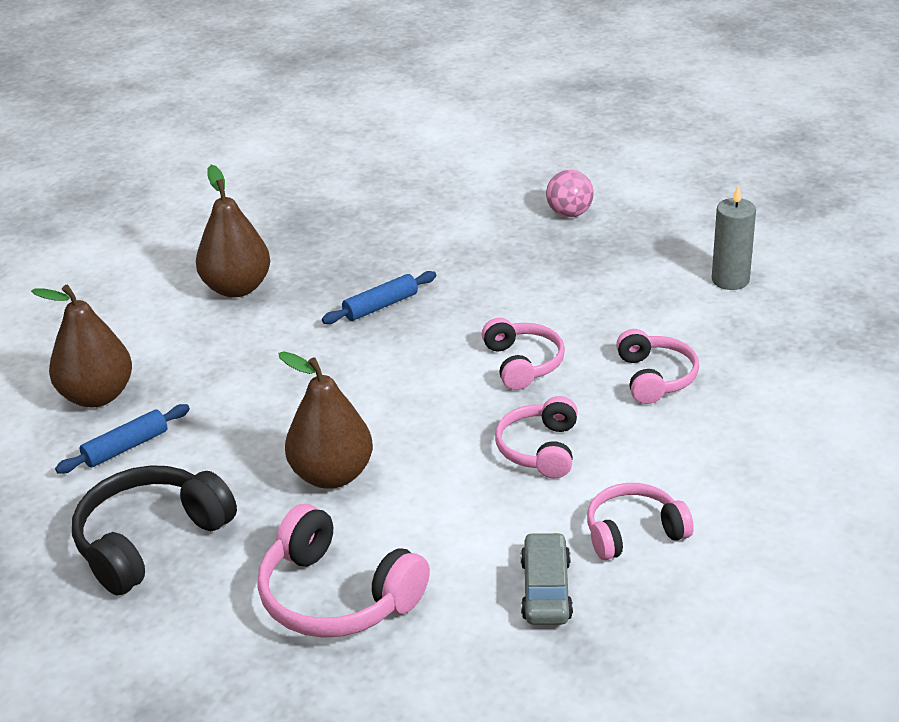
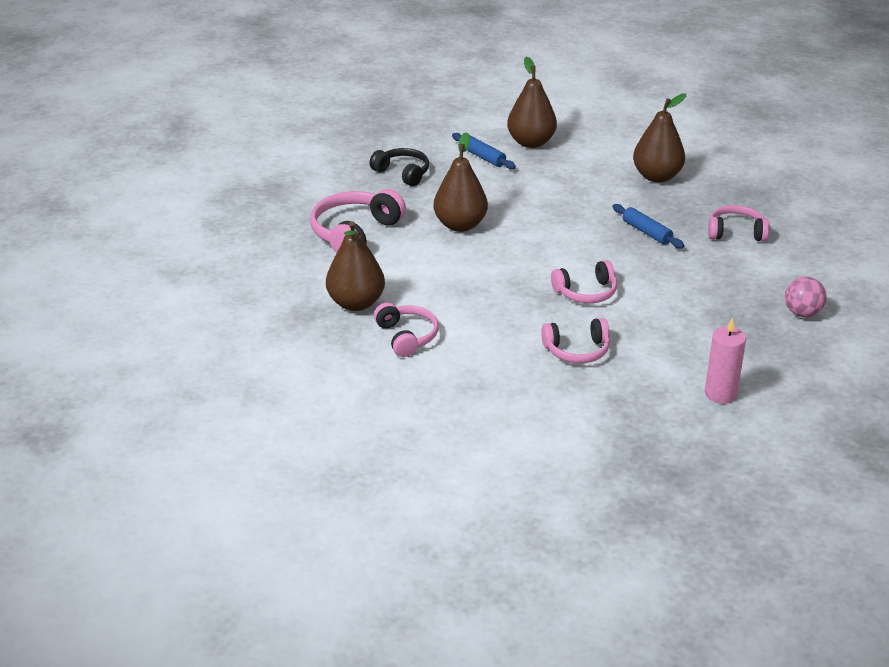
camera: 85 degrees right, 0 degrees up
(150, 540) = (402, 173): black headphones -> black headphones, size x0.65
(539, 449) = (490, 300): pink headphones -> pink headphones (736, 232)
(546, 590) = (356, 303): grey car -> brown pear
(730, 280) = (720, 393): grey candle -> pink candle

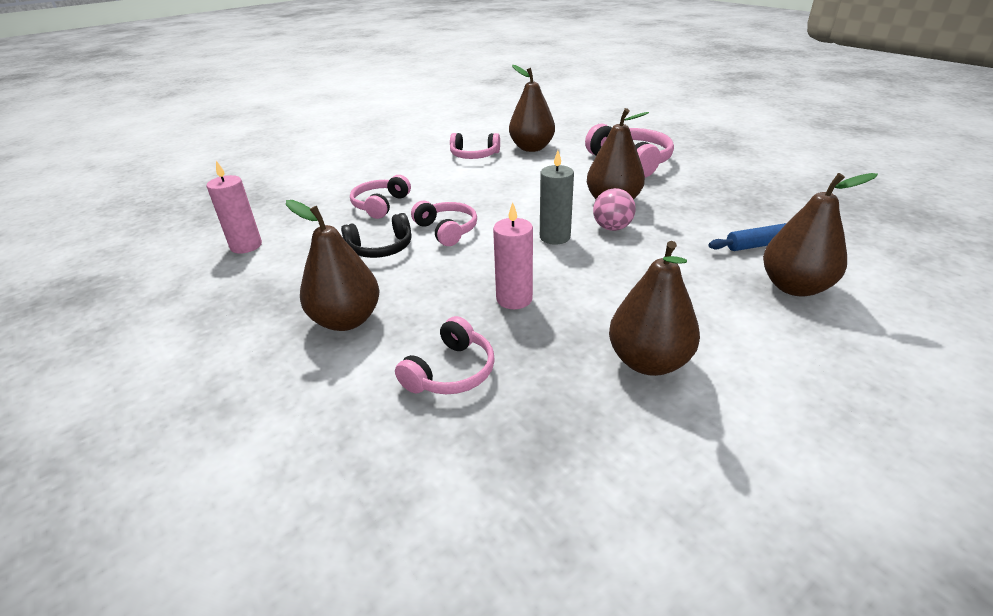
camera: 120 degrees right, 0 degrees up
(402, 173) = (734, 196): black headphones -> black headphones (381, 248)
(548, 238) = (555, 237): none -> grey candle
(586, 292) = (447, 230): pink headphones -> pink headphones turned 135 degrees clockwise
(647, 232) = (514, 299): blue rolling pin -> pink candle
(740, 289) = (346, 320): none -> brown pear
(802, 313) = (256, 344): pink ball -> pink ball (612, 228)

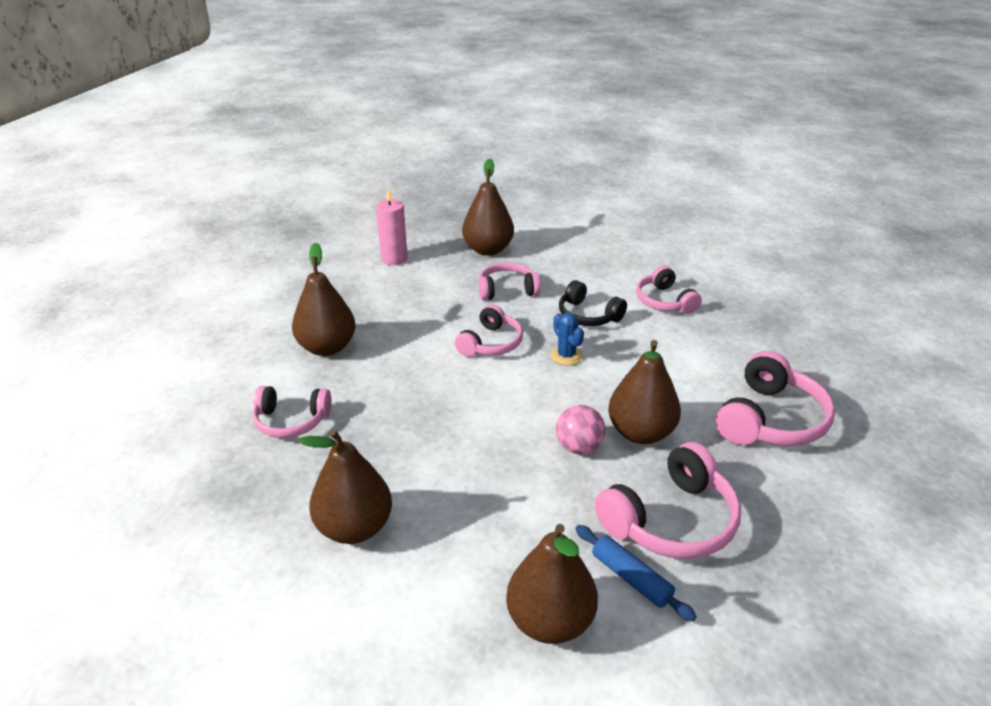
camera: 60 degrees right, 0 degrees up
(381, 248) = (435, 321): black headphones -> black headphones (588, 316)
(498, 204) = (566, 356): none -> blue cactus
(514, 299) = (403, 421): pink candle -> none
(531, 148) = (727, 332): brown pear -> brown pear (488, 250)
(555, 237) = (528, 413): grey candle -> none
(709, 216) = (671, 521): none -> pink headphones

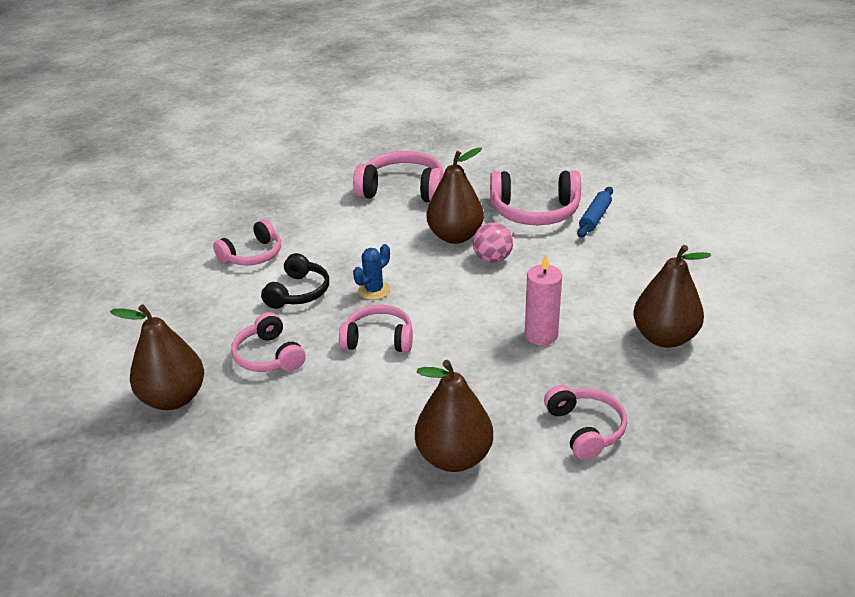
camera: 110 degrees left, 0 degrees up
(394, 259) = (223, 480): pink candle -> pink candle (541, 335)
(550, 622) = (654, 238): brown pear -> none
(671, 521) = (535, 212): pink headphones -> pink headphones turned 150 degrees clockwise

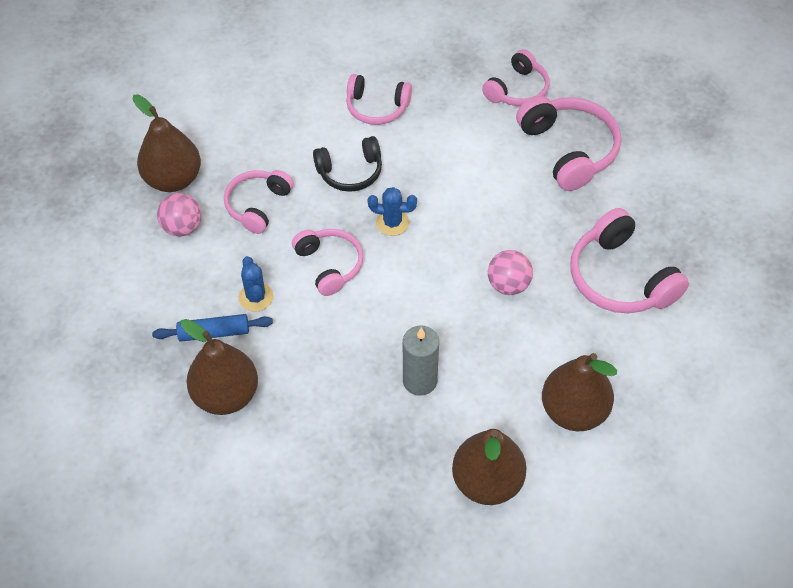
camera: 55 degrees right, 20 degrees up
(235, 413) = (182, 227): none -> pink ball
(365, 395) = (256, 297): none -> blue cactus
(455, 236) = (522, 236): brown pear -> brown pear (573, 411)
(541, 335) = (420, 380): pink candle -> grey candle
(586, 429) = (317, 472): pink headphones -> pink headphones (517, 89)
(595, 218) = (652, 335): blue rolling pin -> blue rolling pin (214, 332)

